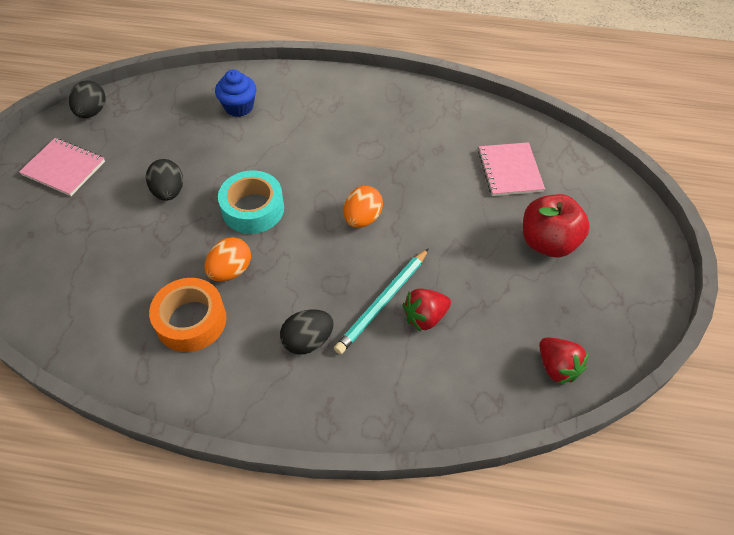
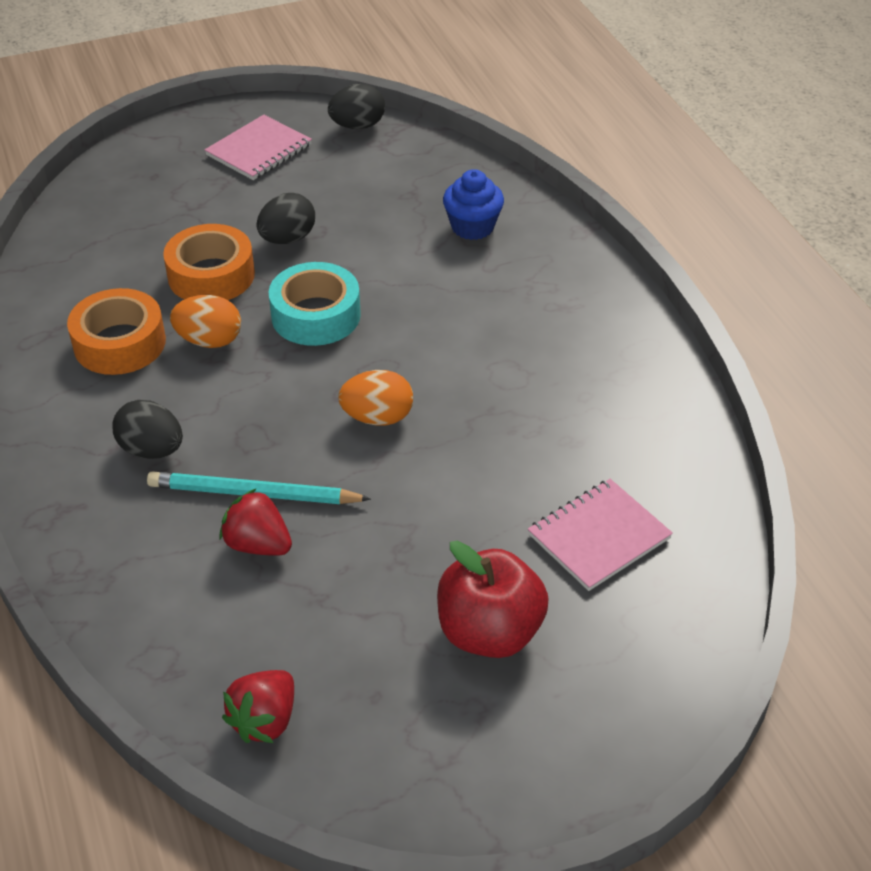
camera: 60 degrees right, 10 degrees down
(64, 168) = (259, 150): pink notebook -> pink notebook turned 45 degrees clockwise
(168, 244) = (211, 275): none -> orange tape

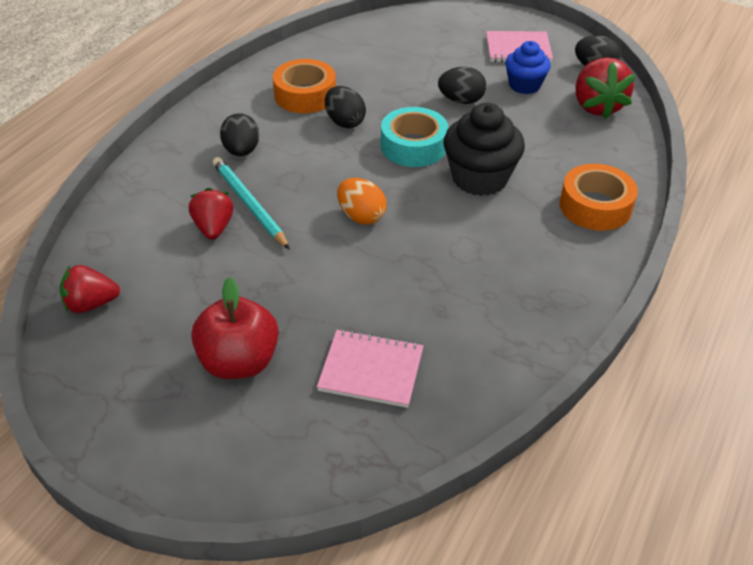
camera: 50 degrees right, 0 degrees up
(209, 341) = (344, 122): orange egg -> black egg
(211, 275) = (395, 93): orange tape -> orange tape (595, 206)
(414, 163) = (597, 106): none -> red strawberry
(421, 302) = (479, 178): none -> black cupcake
(472, 227) = (575, 161): blue cupcake -> blue cupcake (524, 85)

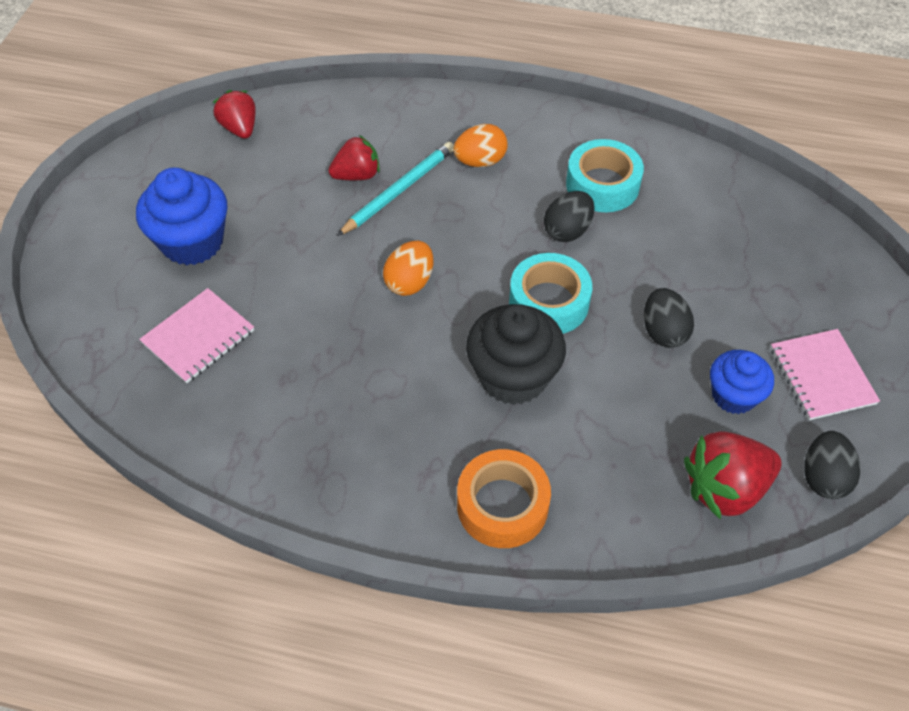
camera: 75 degrees right, 10 degrees up
(239, 362) = (192, 242): red apple -> blue cupcake
(241, 151) = (480, 161): black egg -> orange egg
(305, 95) = (602, 185): orange tape -> turquoise tape
(371, 370) = (198, 337): pink notebook -> pink notebook turned 45 degrees clockwise

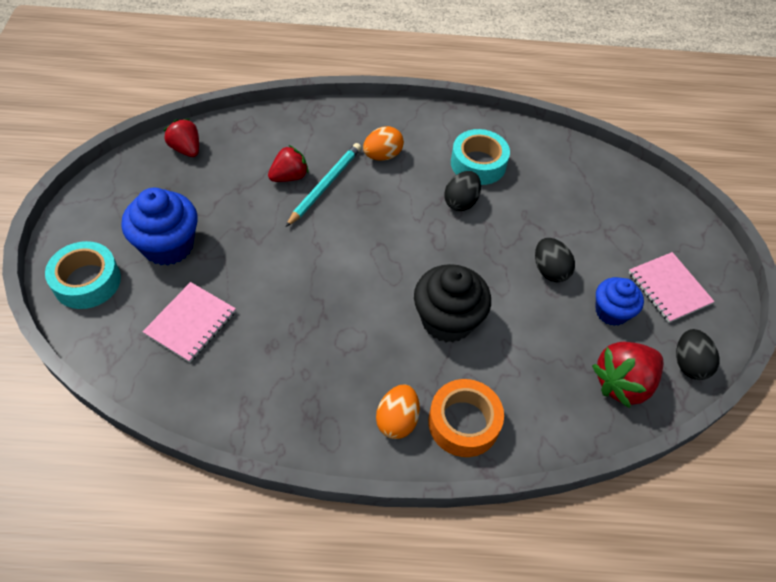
camera: 15 degrees left, 0 degrees up
(409, 282) = (350, 256): orange egg -> orange egg (397, 420)
(549, 302) = (460, 259): turquoise tape -> turquoise tape (87, 281)

